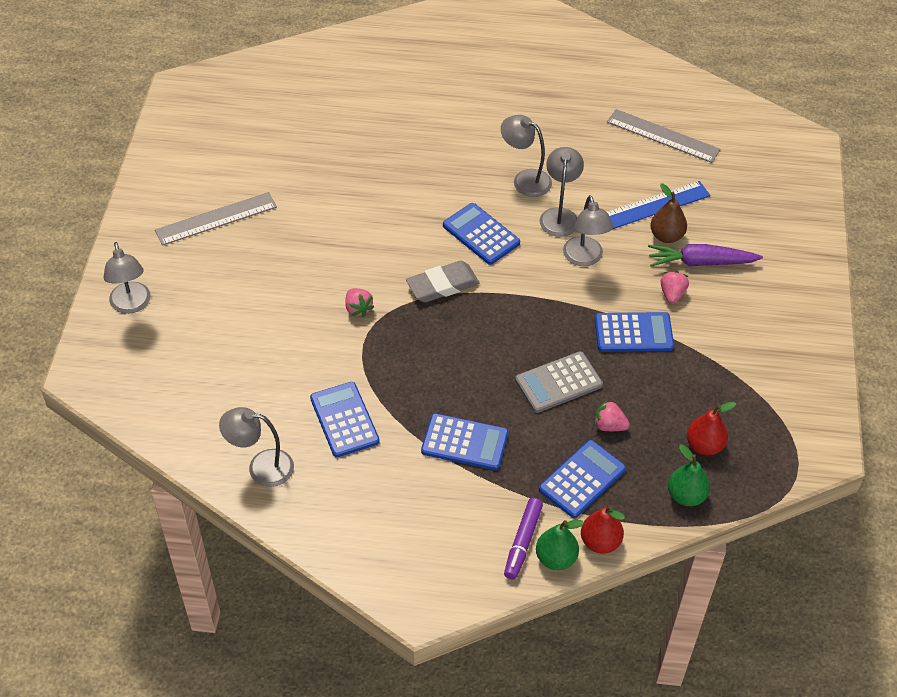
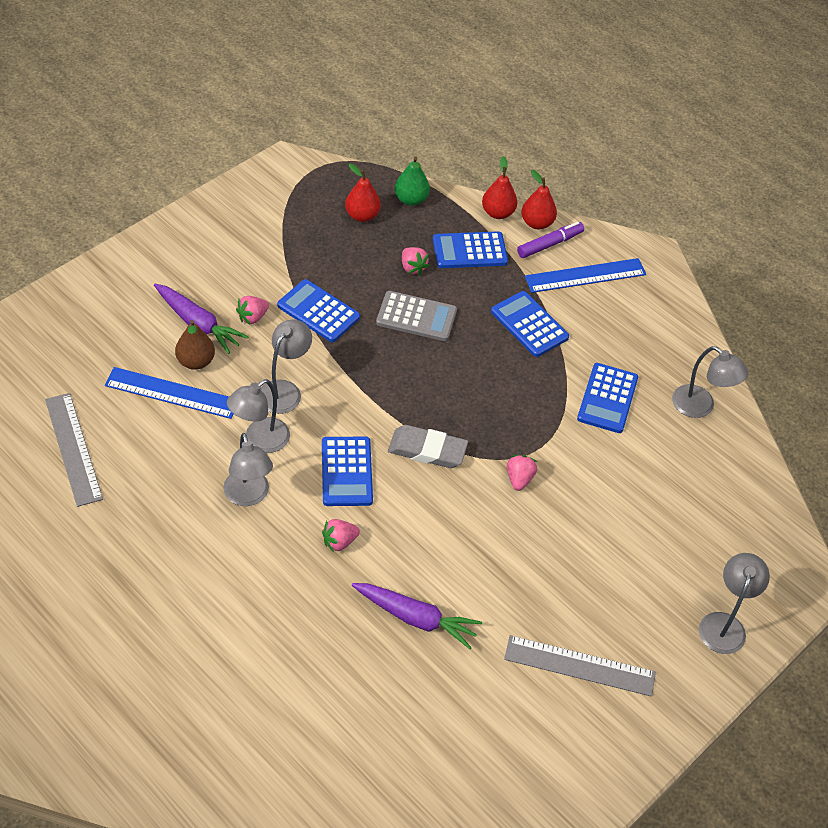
camera: 145 degrees left, 0 degrees up
(345, 180) = (416, 618): none -> purple carrot
(438, 191) = (339, 542): none -> pink strawberry
(461, 531) = (585, 276): none -> blue ruler
(556, 558) = (537, 223): green pear -> red pear

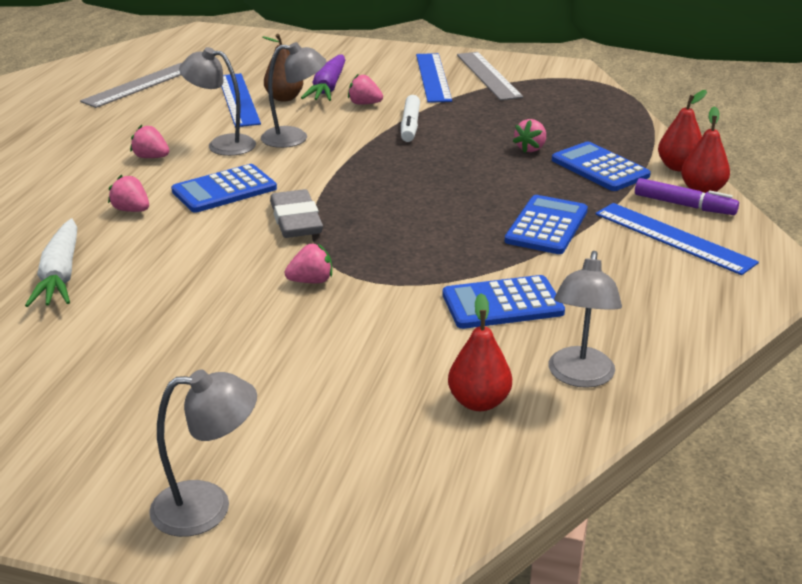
camera: 65 degrees right, 20 degrees down
(235, 249) = (433, 77): none -> blue ruler
(248, 496) = (151, 157): grey lamp -> pink strawberry
(318, 311) = (410, 125): blue calculator -> white marker
(362, 215) = (559, 111): red pear -> red pear (479, 402)
(411, 199) = (618, 124): green pear -> none
(416, 317) = (468, 167): grey calculator -> none
(416, 618) = (60, 275): purple carrot -> white carrot
(579, 665) = (56, 399): grey ruler -> grey ruler (488, 75)

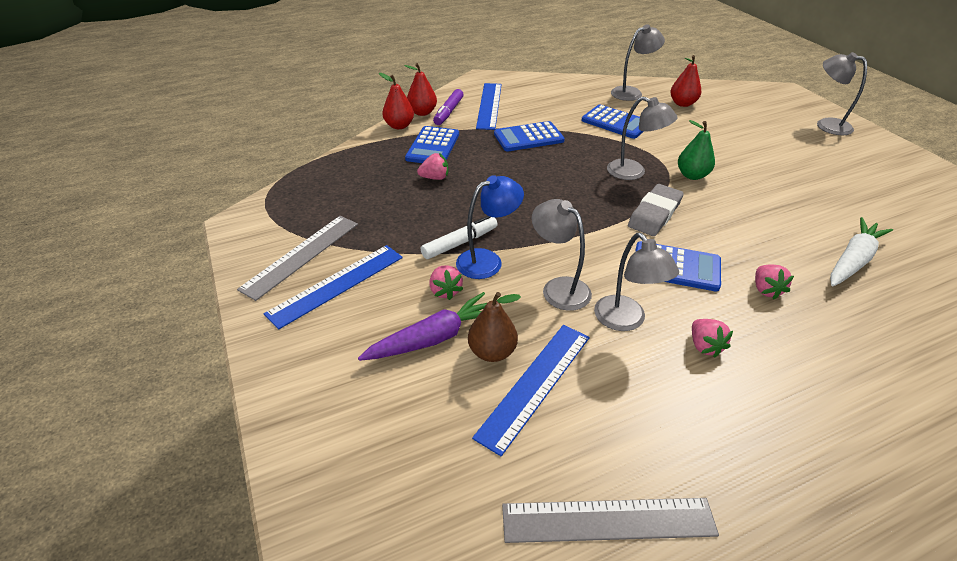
camera: 130 degrees left, 10 degrees up
(311, 281) = (692, 175): pink strawberry -> green pear
(370, 127) = (487, 260): none -> blue lamp
(376, 249) = (634, 172): none -> grey lamp
(684, 205) = (448, 112): purple marker -> purple marker turned 150 degrees counterclockwise

